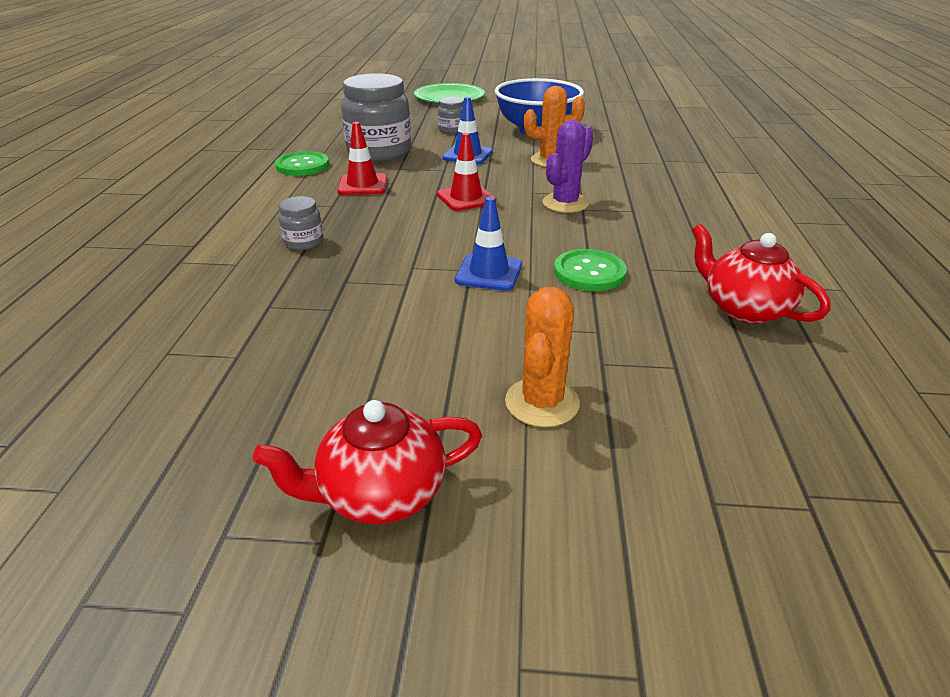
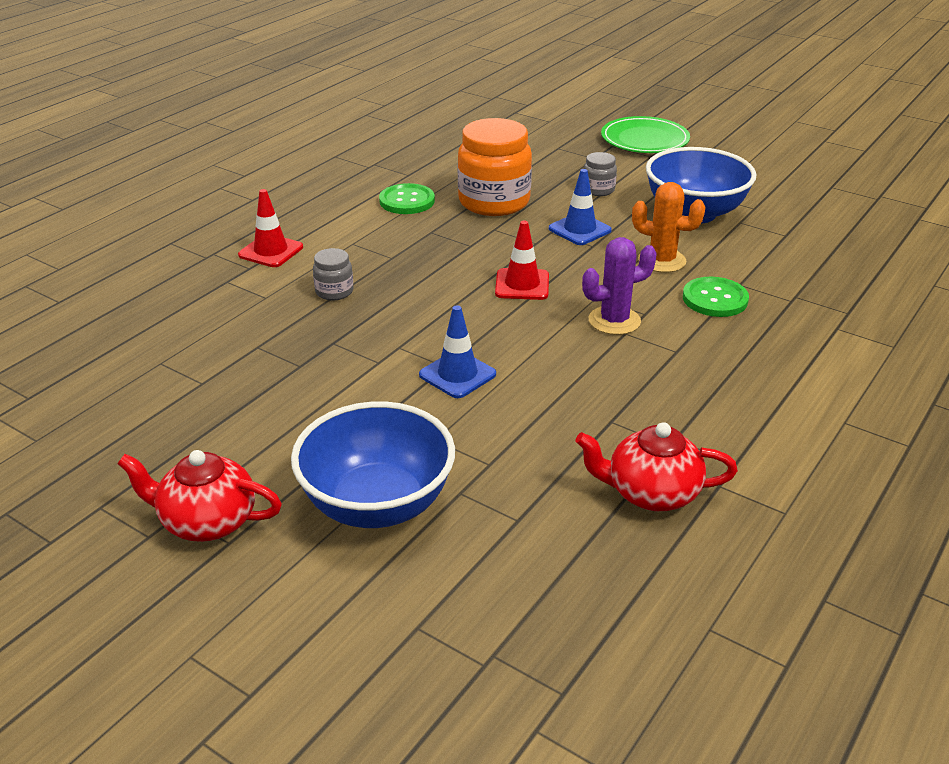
camera: 30 degrees right, 0 degrees up
(362, 185) = (440, 240): red traffic cone -> red traffic cone (271, 251)
(379, 152) = (494, 202): grey jar -> orange jar
(542, 402) = (377, 504): orange cactus -> blue bowl
(589, 272) = (548, 405): green button -> green button (715, 299)
(744, 308) = (651, 493): red teapot -> red teapot turned 75 degrees counterclockwise

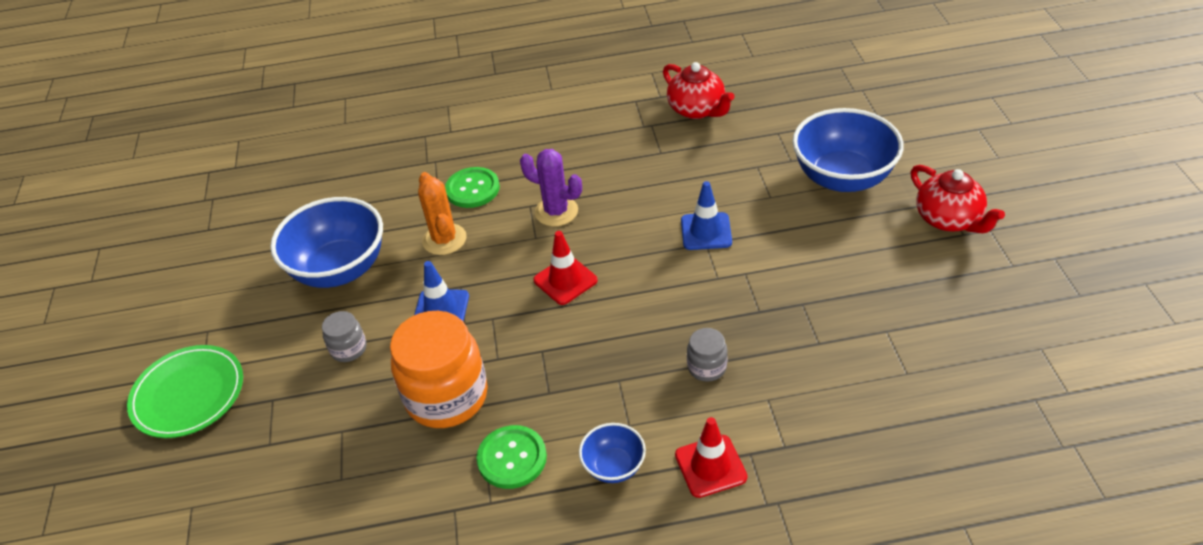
camera: 130 degrees left, 10 degrees up
(336, 225) = (614, 466): none -> blue bowl

